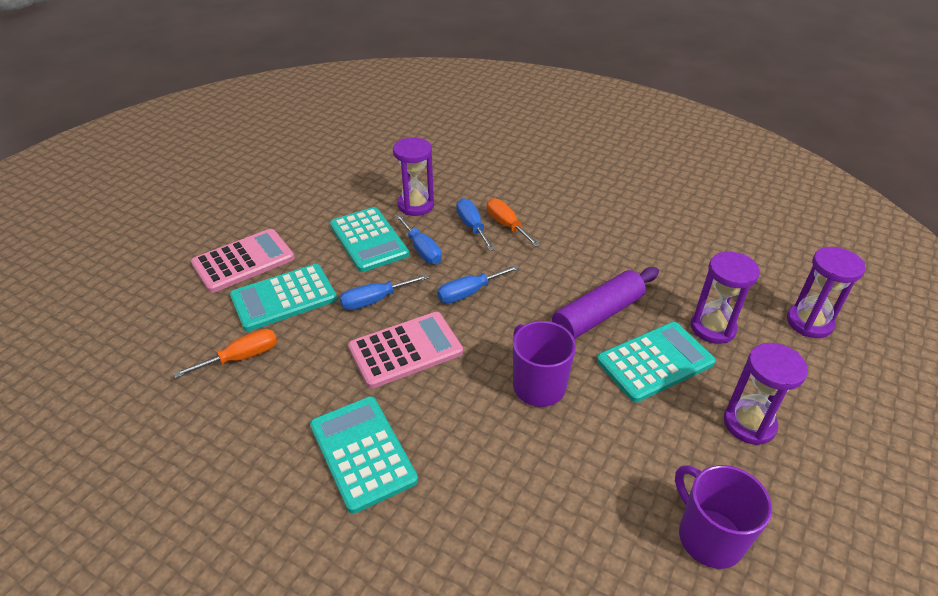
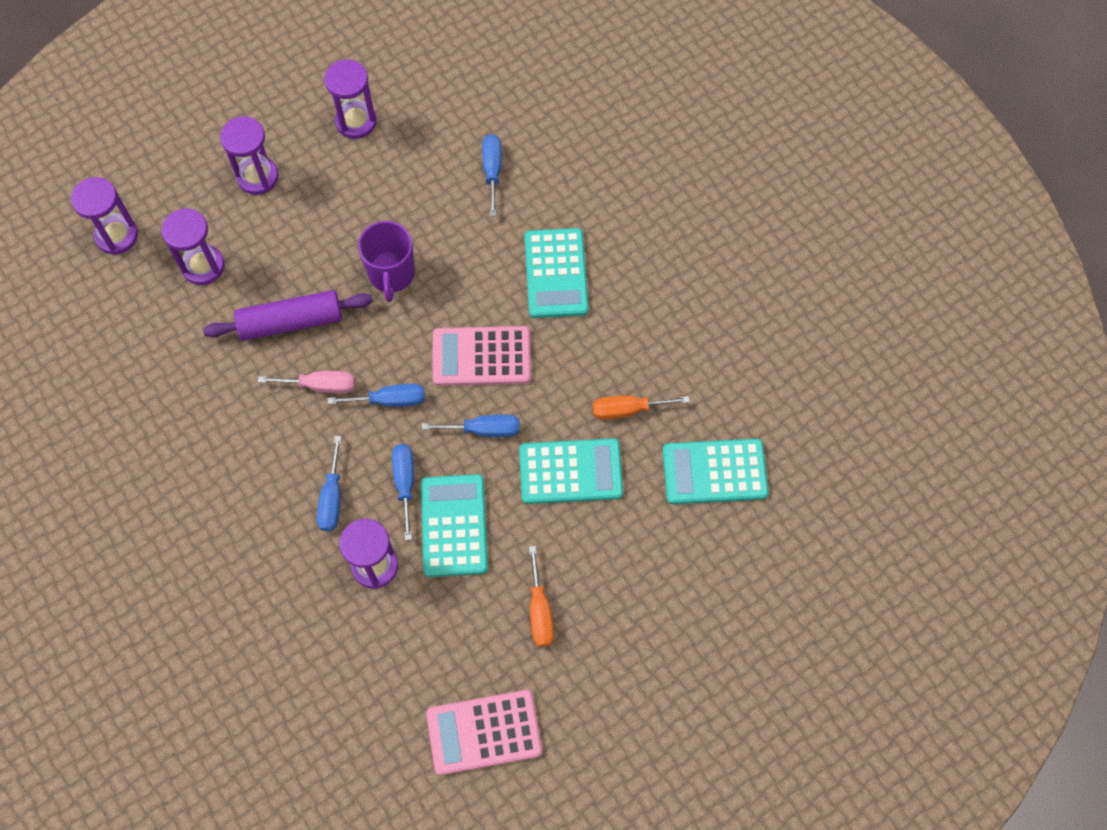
camera: 155 degrees left, 25 degrees up
(243, 261) = (598, 549): pink calculator -> pink calculator (484, 732)
(499, 545) = (492, 171): none -> blue screwdriver
(506, 225) = (294, 483): orange screwdriver -> orange screwdriver (540, 611)
(534, 283) = (320, 385): none -> pink screwdriver
(655, 362) = (281, 255): turquoise calculator -> turquoise calculator (714, 472)
(709, 537) = (356, 121): purple mug -> purple hourglass

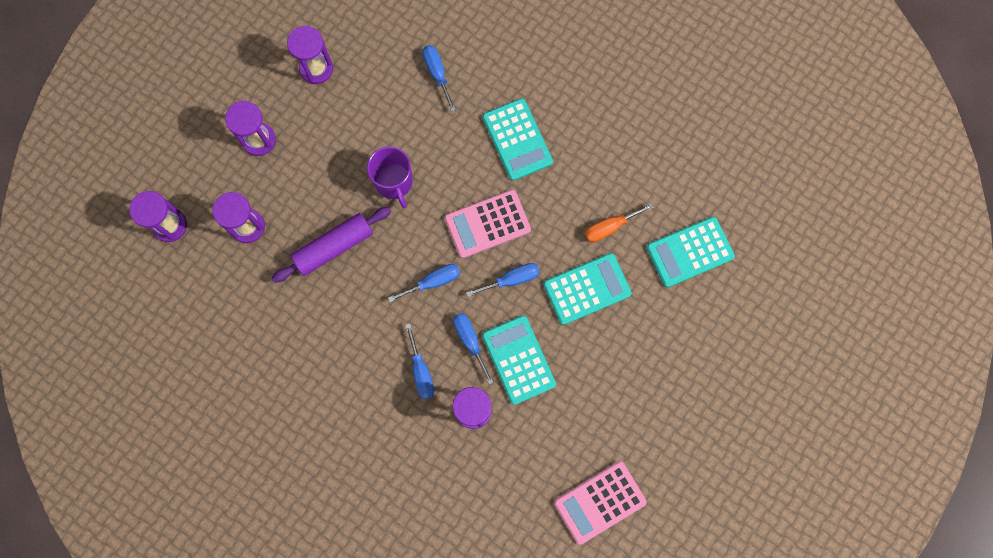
camera: 20 degrees left, 10 degrees up
(320, 385) = (377, 289): pink screwdriver -> none
(540, 611) = (604, 400): orange screwdriver -> none

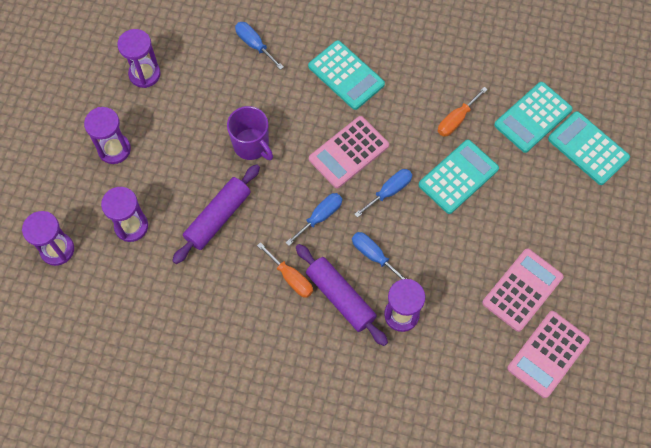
camera: 20 degrees left, 10 degrees down
(381, 334) = (291, 278): none -> orange screwdriver
(421, 371) = (340, 297): blue screwdriver -> purple rolling pin
(518, 360) = (424, 257): turquoise calculator -> turquoise calculator (588, 148)
(602, 429) = (522, 290): none -> pink calculator

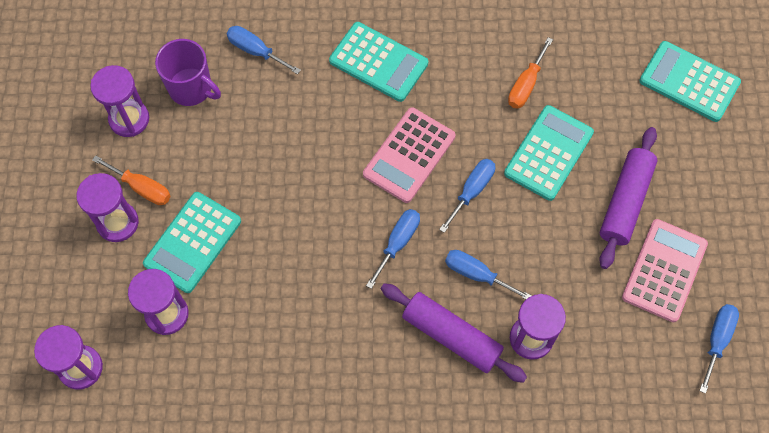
camera: 15 degrees left, 0 degrees up
(218, 217) = (272, 275): purple rolling pin -> purple rolling pin (625, 202)
(251, 145) = (288, 176): purple mug -> purple mug (191, 88)
(291, 278) = (384, 327): orange screwdriver -> orange screwdriver (142, 188)
(533, 117) = (614, 60): turquoise calculator -> turquoise calculator (192, 242)
(548, 354) = (717, 340): pink calculator -> blue screwdriver

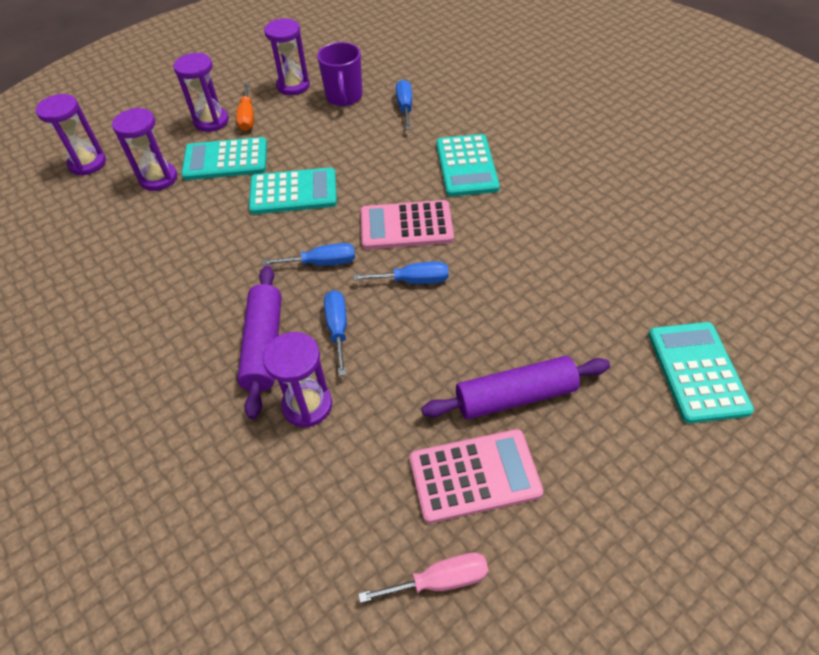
camera: 55 degrees right, 15 degrees down
(526, 85) = (549, 257): orange screwdriver -> none
(548, 153) = (502, 310): turquoise calculator -> turquoise calculator (293, 192)
(717, 340) = (440, 580): blue screwdriver -> pink screwdriver

